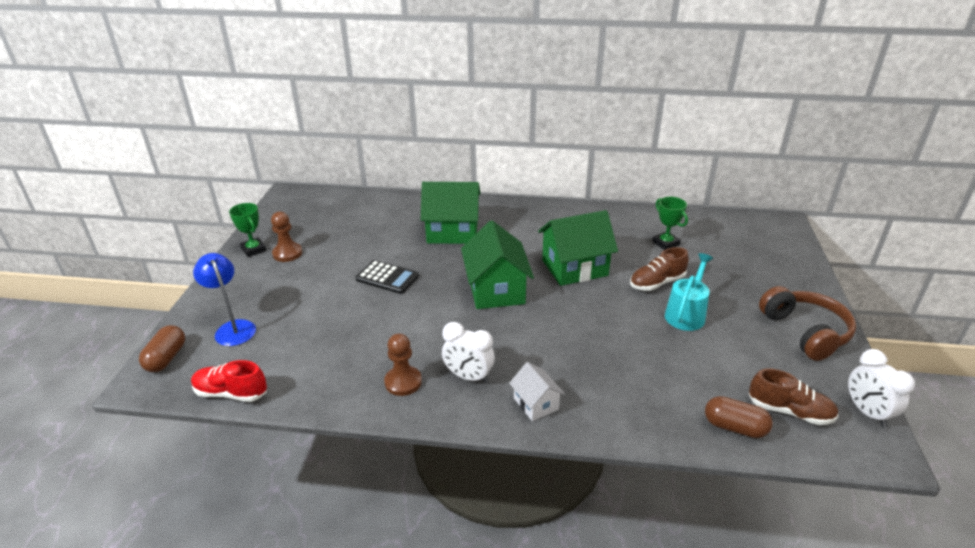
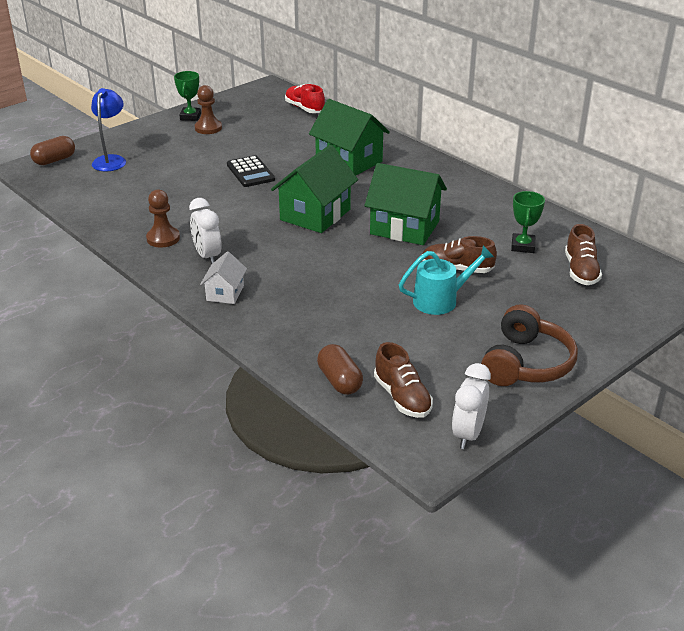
camera: 40 degrees right, 0 degrees up
(231, 393) = (62, 196): red shoe -> red shoe (304, 108)
(723, 244) = (581, 271): none -> brown shoe

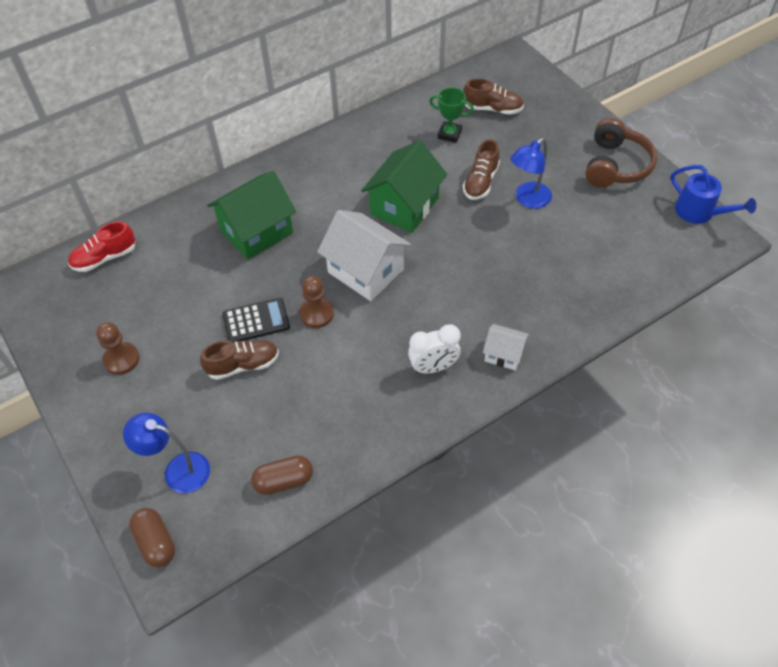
camera: 80 degrees left, 20 degrees up
(163, 238) = (390, 408): brown pawn -> brown pawn (316, 314)
(190, 116) = (78, 379): green trophy -> none
(315, 215) = (365, 271): green house -> white house
(339, 381) = (639, 279): brown capsule -> brown capsule (284, 481)
(402, 397) = (659, 243): brown shoe -> brown shoe (243, 365)
(441, 300) = (528, 200): turquoise watering can -> blue lamp
(468, 434) = (699, 212): white clock -> blue watering can
(526, 363) = (615, 165): brown headphones -> brown headphones turned 75 degrees clockwise

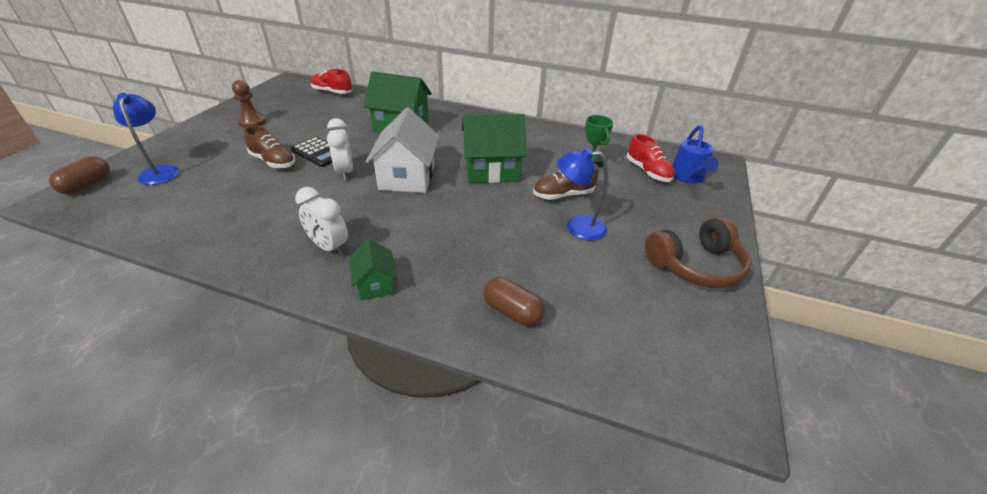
camera: 50 degrees right, 15 degrees down
(284, 481) = (163, 217): brown capsule -> brown capsule (512, 312)
(316, 314) = (345, 172): brown pawn -> white clock
(492, 109) = (647, 172): brown shoe -> red shoe
(503, 354) = (375, 284): white house -> green house
(699, 212) = (730, 363): blue watering can -> blue watering can (688, 177)

